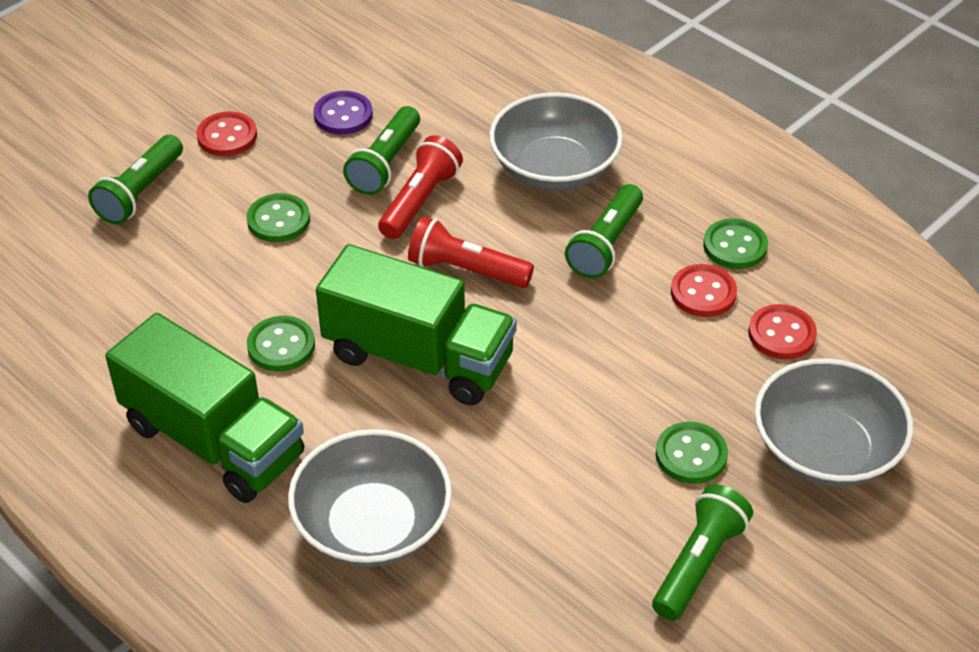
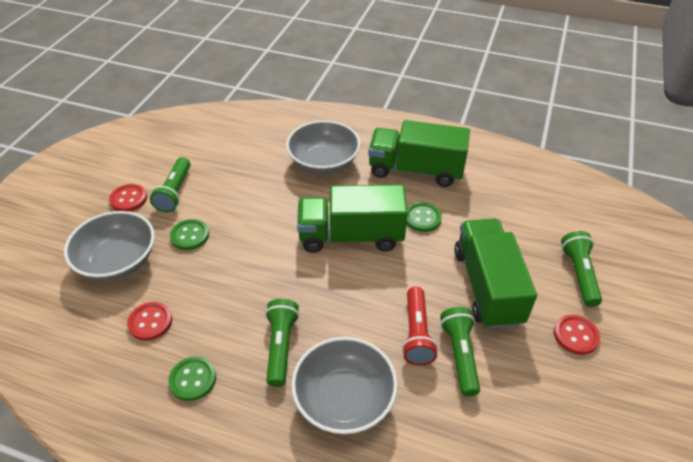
camera: 155 degrees right, 0 degrees up
(278, 220) = (487, 286): green button -> green truck
(343, 115) = (521, 387): purple button -> none
(466, 270) = (357, 295): red flashlight -> none
(703, 293) = (206, 333): red button -> red button (128, 199)

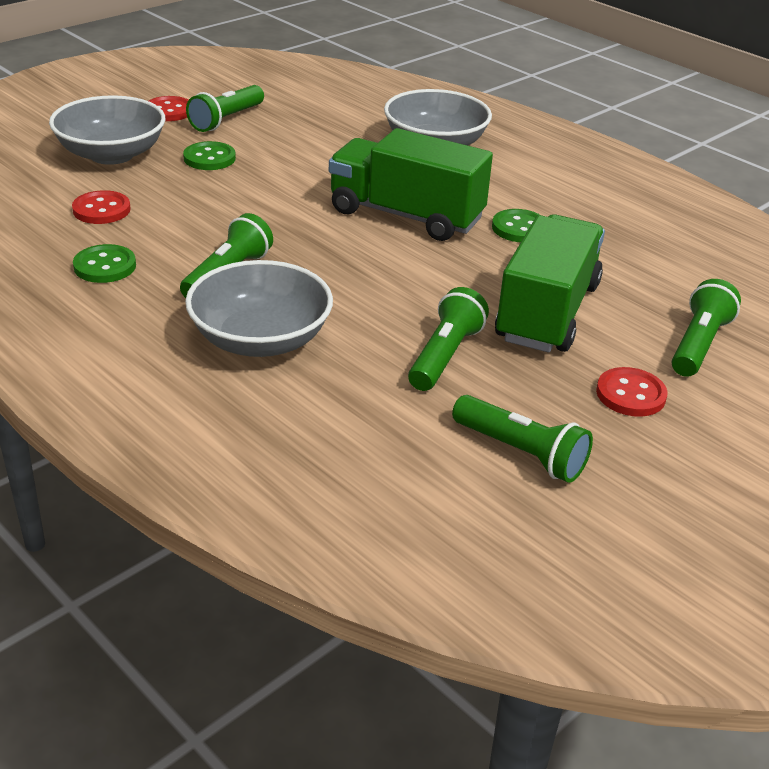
camera: 25 degrees right, 10 degrees down
(415, 170) = (555, 185): green truck -> none
(416, 333) = (406, 319): red flashlight -> none
(557, 419) = (521, 453): none -> green flashlight

